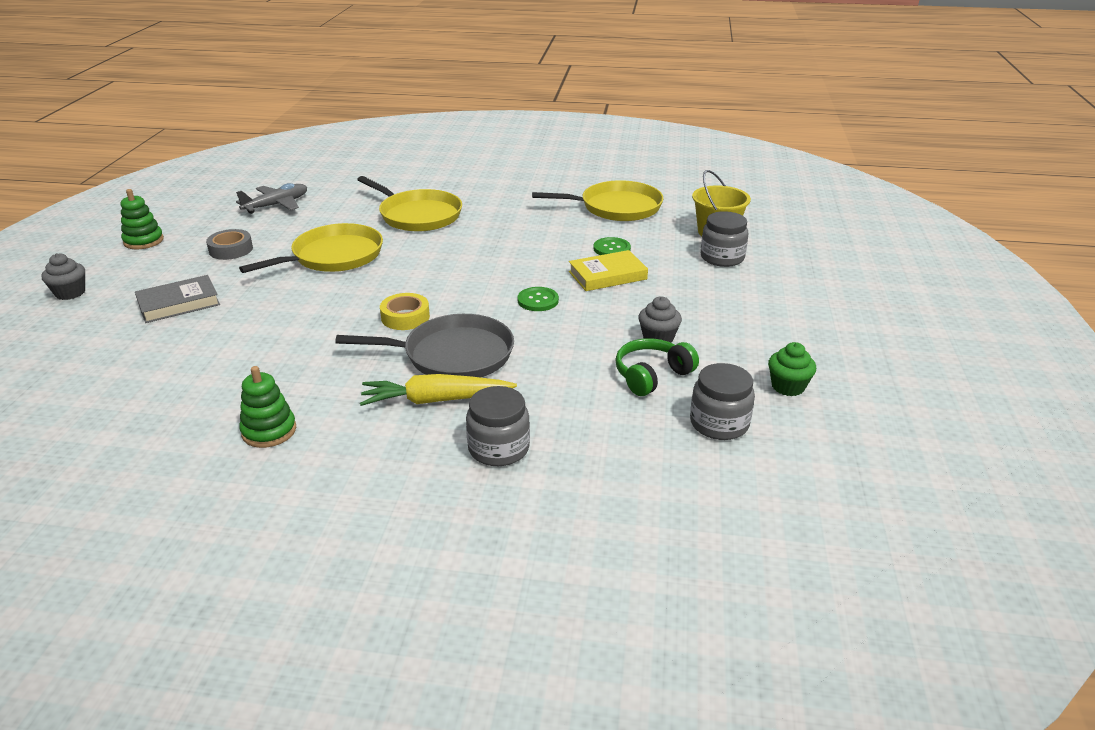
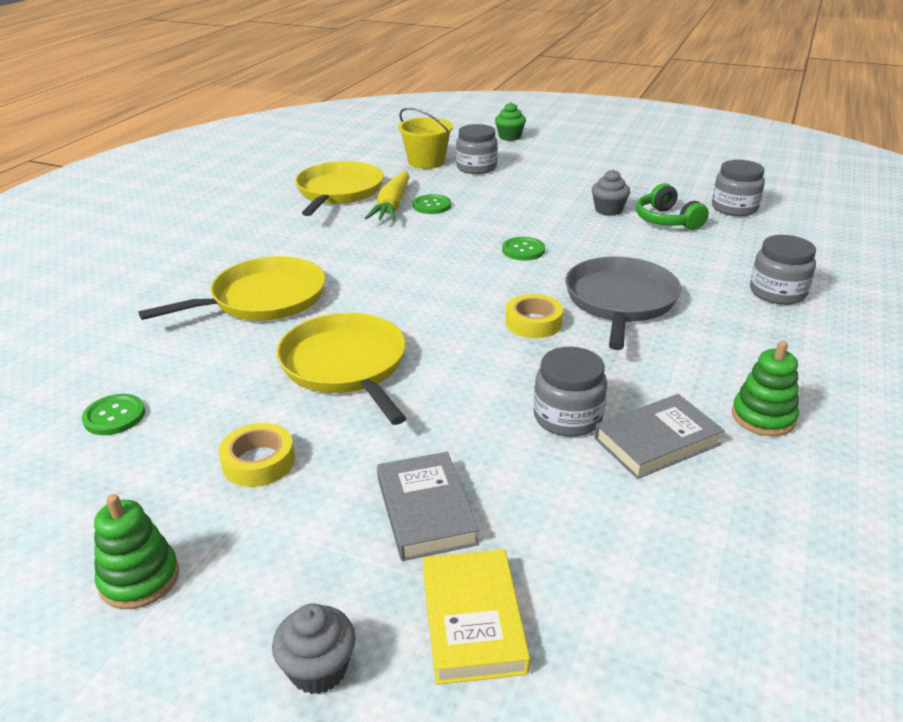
camera: 75 degrees left, 0 degrees up
(231, 249) = (258, 462): grey tape -> yellow tape
(239, 380) = (657, 441): none -> grey book
(271, 342) = (567, 417): none -> grey jar
(276, 205) = (114, 416): grey plane -> green button
(436, 400) = (702, 316): yellow carrot -> yellow carrot (392, 206)
(607, 275) = (486, 214): yellow book -> yellow book (473, 620)
(788, 386) = (685, 180): green cupcake -> green cupcake (509, 137)

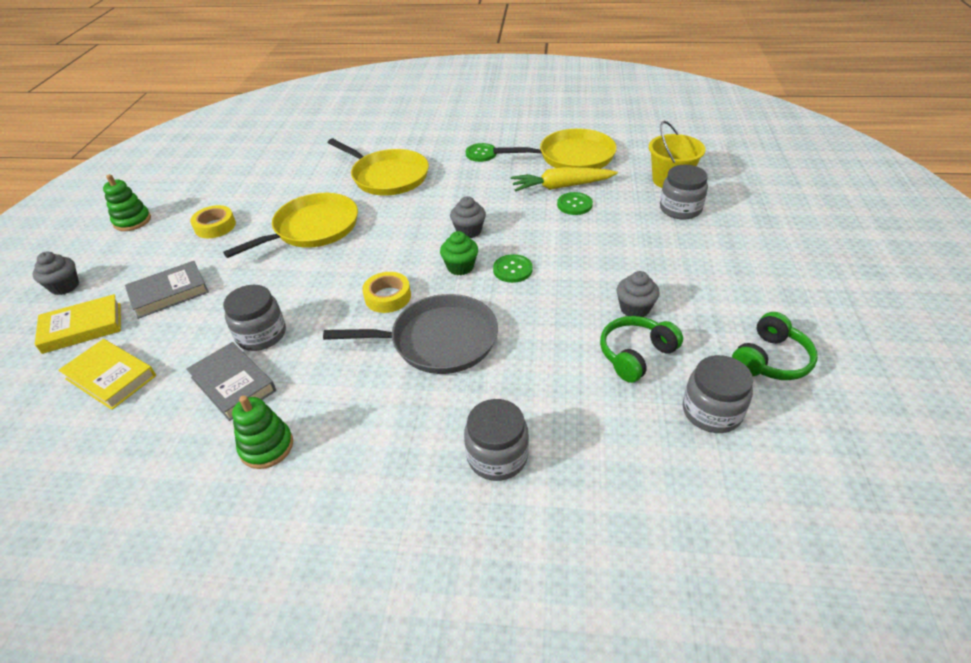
camera: 75 degrees right, 10 degrees up
(114, 416) = (255, 172): green button -> green button (481, 153)
(437, 263) = (469, 231): none -> grey cupcake
(509, 137) = (785, 212): green cupcake -> green cupcake (460, 267)
(616, 566) = (111, 377): none -> yellow book
(684, 180) = (770, 360): none -> green headphones

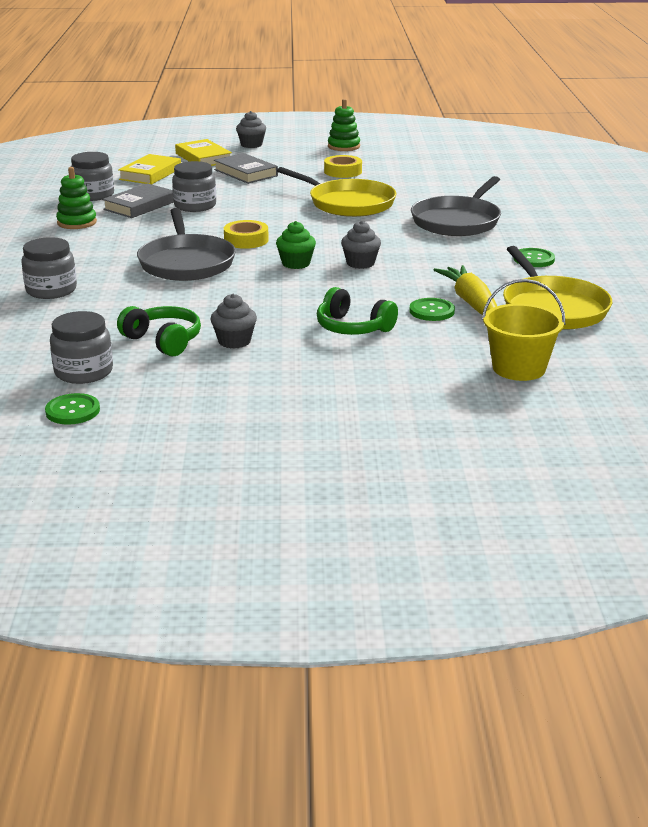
camera: 80 degrees right, 15 degrees down
(387, 176) = (457, 221): yellow pan -> grey pan
(512, 269) = (295, 285): green button -> green button (72, 411)
(680, 209) = (443, 372): grey jar -> grey jar (93, 195)
(770, 360) = (152, 406): green headphones -> green headphones (353, 328)

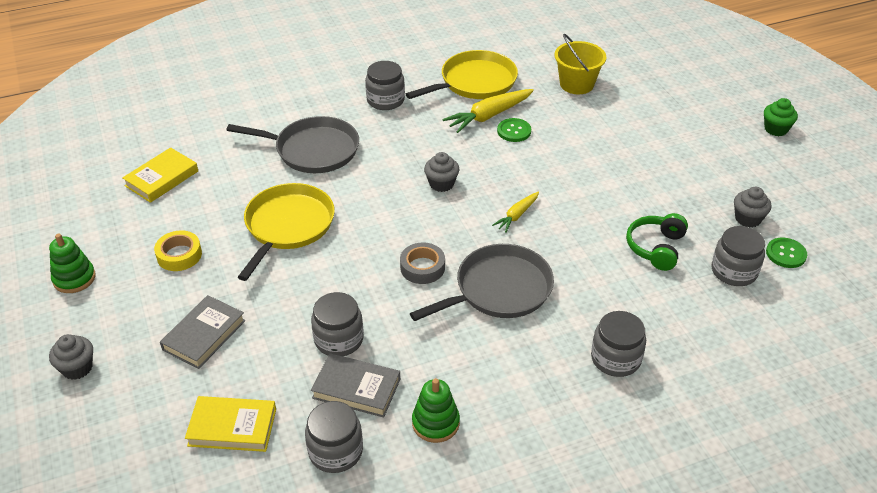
camera: 110 degrees left, 15 degrees up
(203, 158) = (148, 398): yellow book -> yellow book (162, 178)
(234, 341) = (629, 211): grey cupcake -> grey cupcake (747, 219)
(246, 240) = (422, 267): yellow tape -> grey tape
(280, 287) = (517, 215): none -> yellow carrot
(296, 263) = (462, 220): green cupcake -> green cupcake (776, 129)
(353, 328) = (566, 160): green headphones -> none
(533, 259) = (385, 100): green button -> grey jar

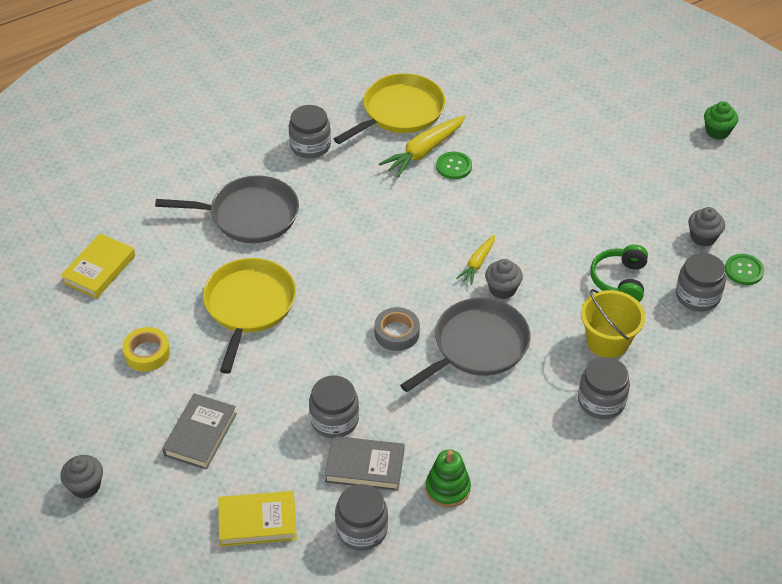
camera: 10 degrees left, 5 degrees up
(74, 278) = (47, 393): green stacking toy -> none
(441, 184) = (393, 237): grey cupcake -> grey cupcake (502, 289)
(576, 84) = (507, 102): yellow bucket -> yellow bucket (607, 341)

